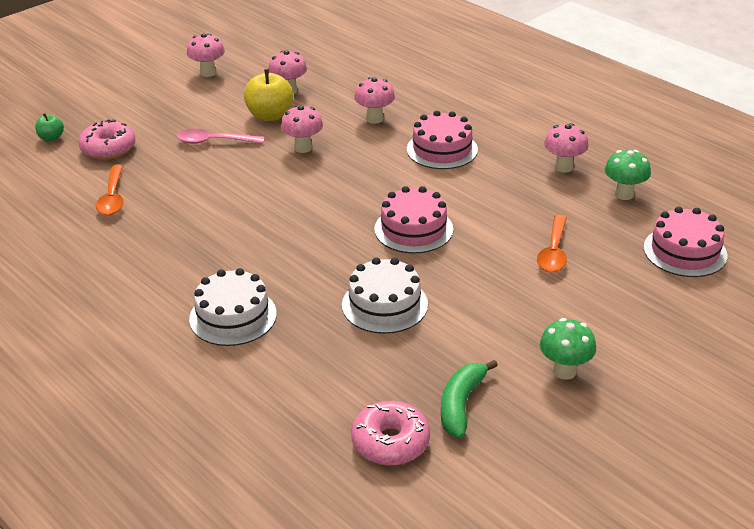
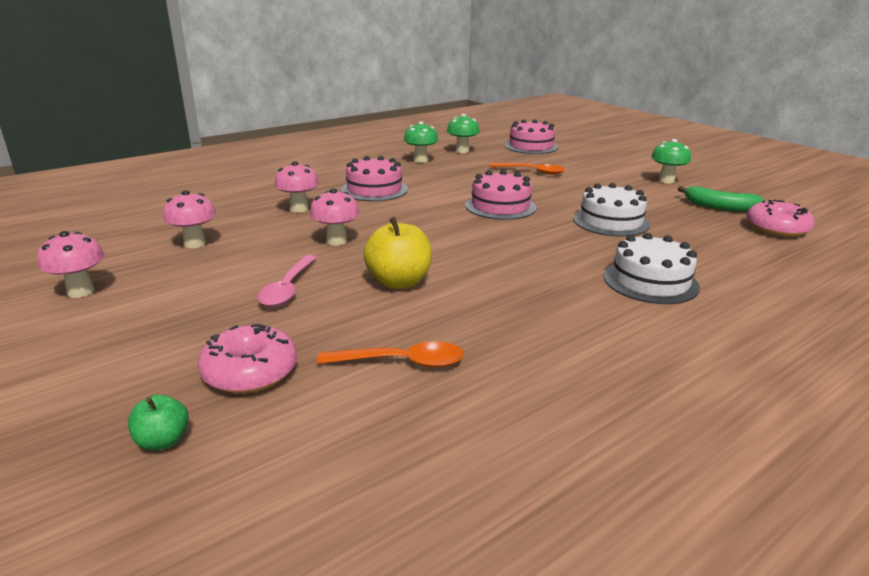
camera: 85 degrees left, 10 degrees down
(270, 116) = (248, 255): yellow apple -> yellow apple (399, 282)
(563, 167) = (420, 160): pink mushroom -> green mushroom

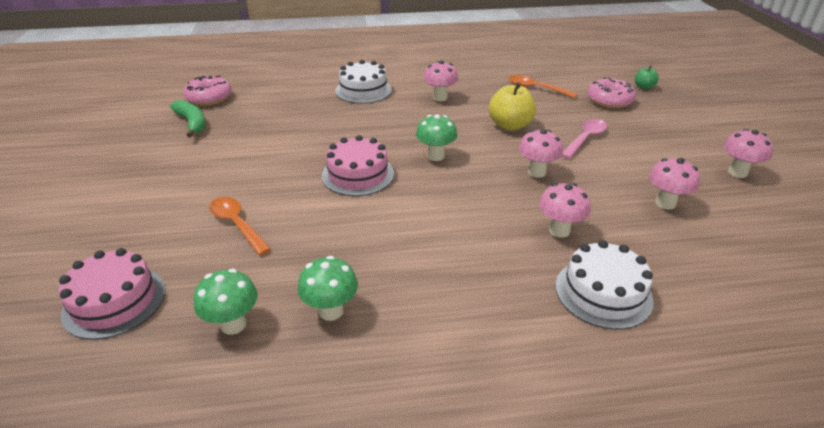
camera: 150 degrees left, 10 degrees up
(374, 190) = (456, 244): pink cake -> none
(535, 298) = (440, 98): none -> pink mushroom
(611, 221) = (300, 133): white cake -> white cake (603, 293)
(666, 180) = (147, 164): green mushroom -> green mushroom (435, 156)

